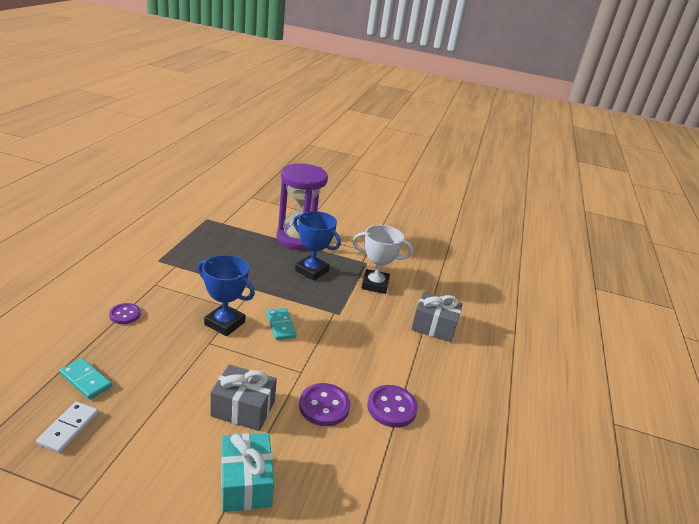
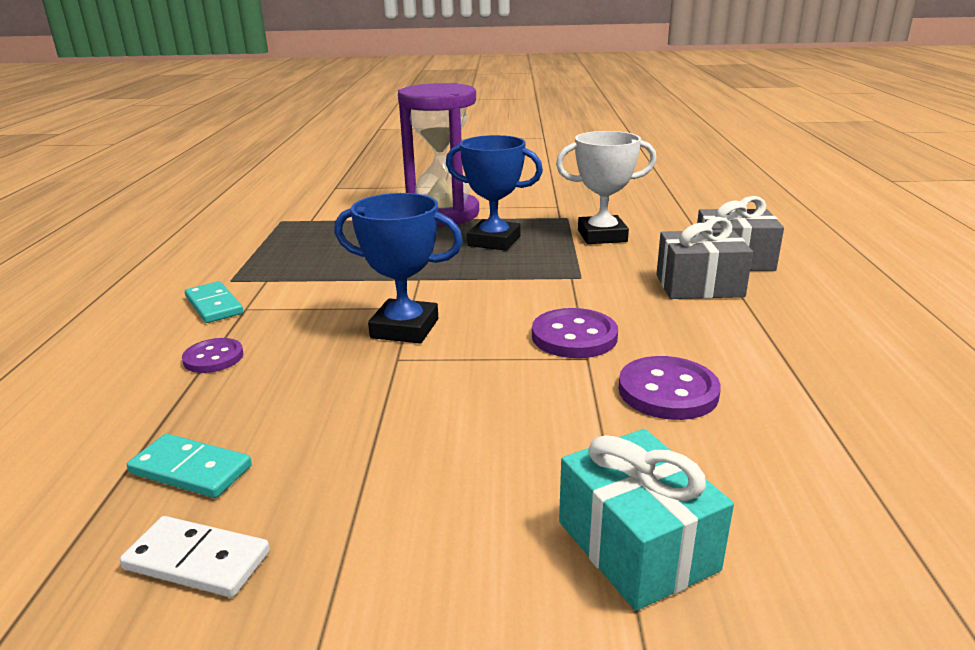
camera: 10 degrees left, 5 degrees down
(68, 428) = (197, 561): white domino -> white domino turned 75 degrees counterclockwise
(243, 409) = (532, 432): grey gift -> grey gift (699, 286)
(280, 325) = (501, 310): turquoise domino -> turquoise domino (214, 305)
(391, 407) = (776, 365): purple button -> purple button (574, 336)

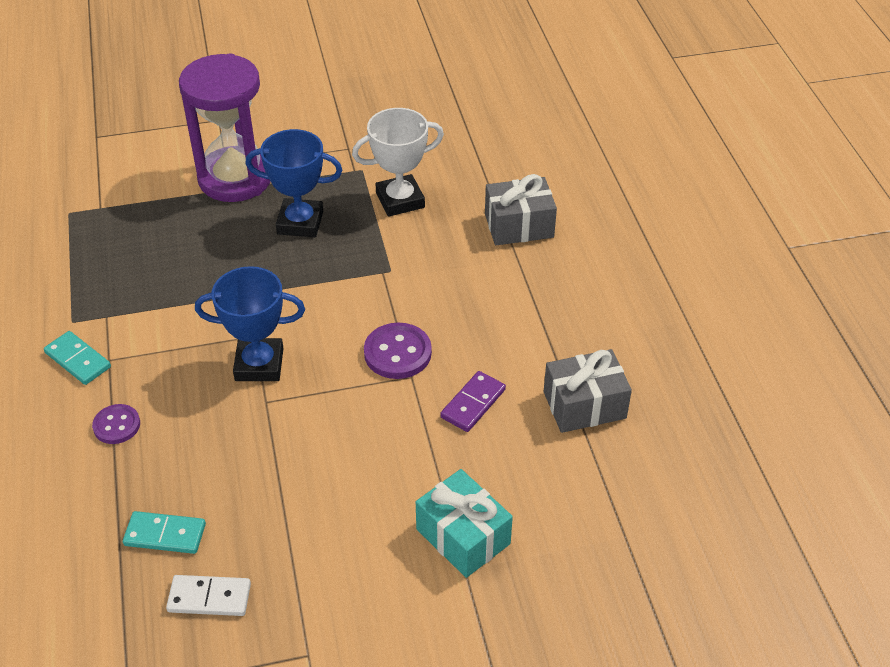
camera: 15 degrees left, 20 degrees up
(668, 391) = (473, 403): purple button -> purple domino
(699, 286) = (491, 269): grey gift -> grey gift (584, 405)

